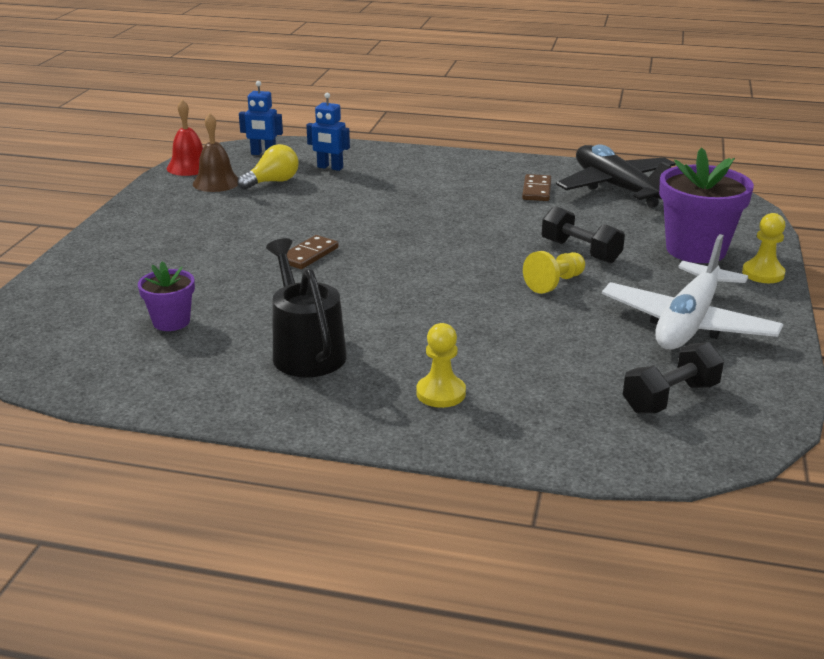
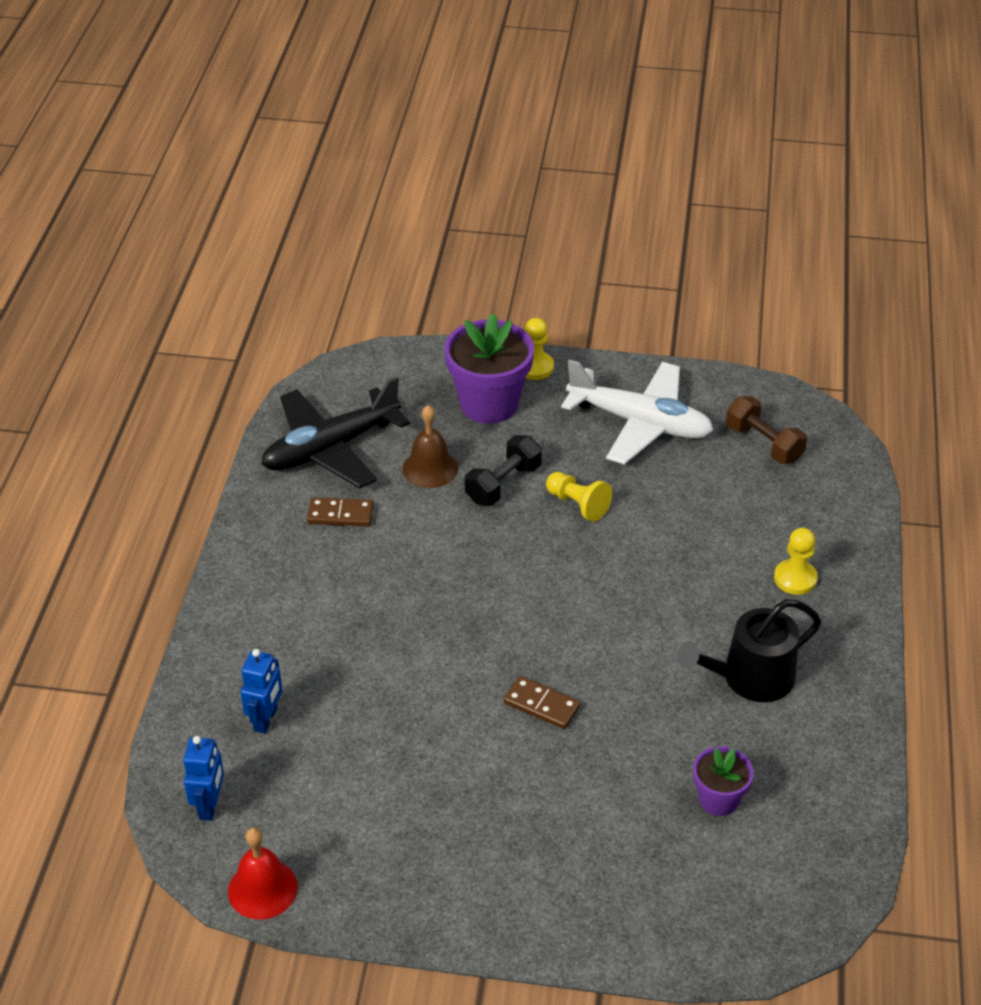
camera: 95 degrees left, 15 degrees up
(216, 182) = (323, 841): brown bell -> brown bell (430, 468)
(273, 182) = (320, 776): yellow light bulb -> none
(670, 398) = (763, 444): black dumbbell -> brown dumbbell

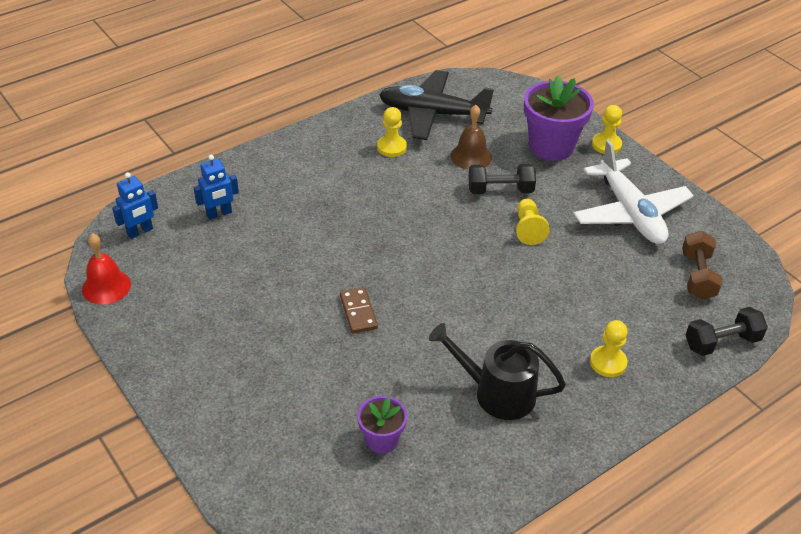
camera: 45 degrees right, 0 degrees up
(340, 514) = (391, 147): brown domino -> yellow pawn
(851, 491) = (722, 342): none -> black dumbbell

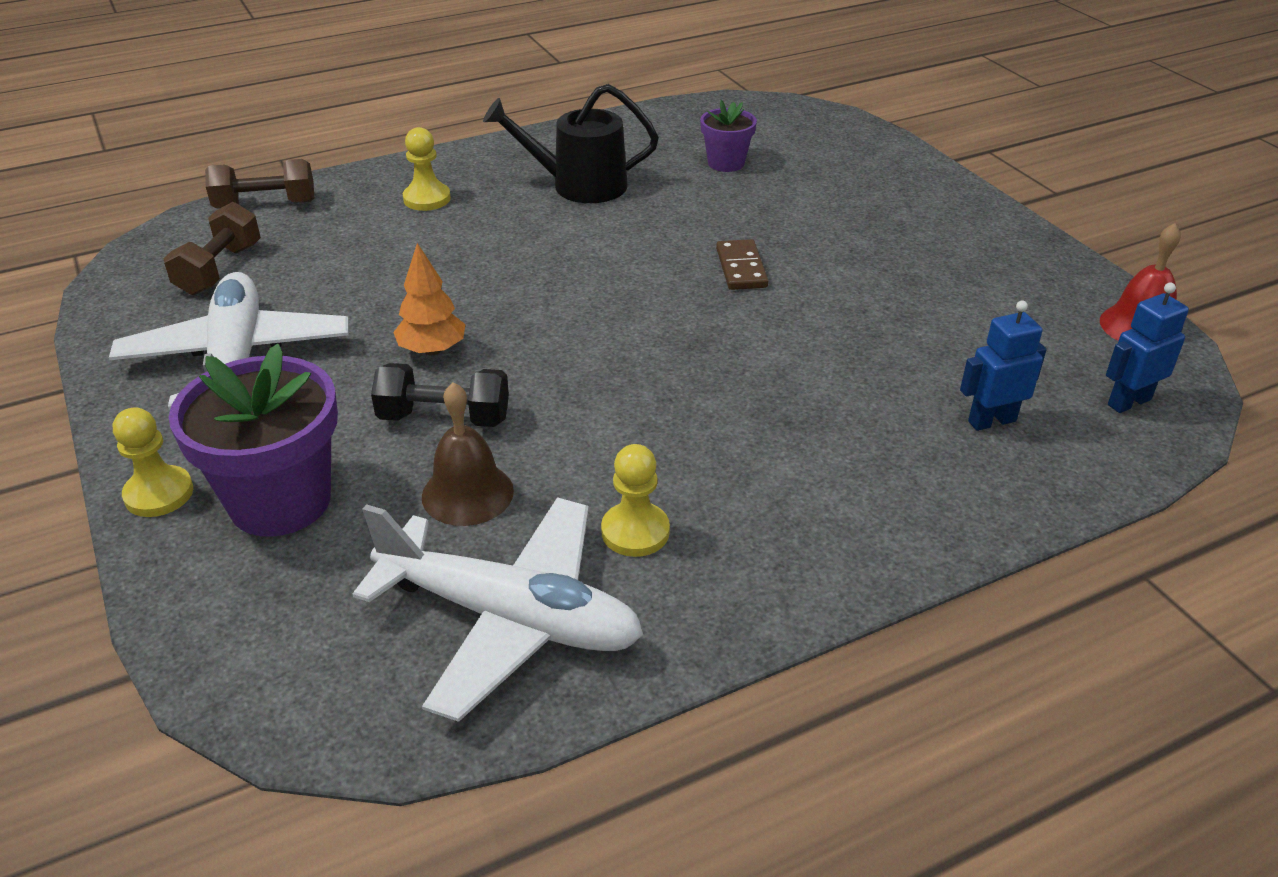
camera: 170 degrees left, 5 degrees down
(432, 114) = (510, 618): black plane -> white plane
(497, 393) = (579, 185): black watering can -> black watering can turned 150 degrees clockwise
(528, 229) = (432, 350): yellow pawn -> orange tree
(722, 342) = (265, 205): black dumbbell -> brown dumbbell

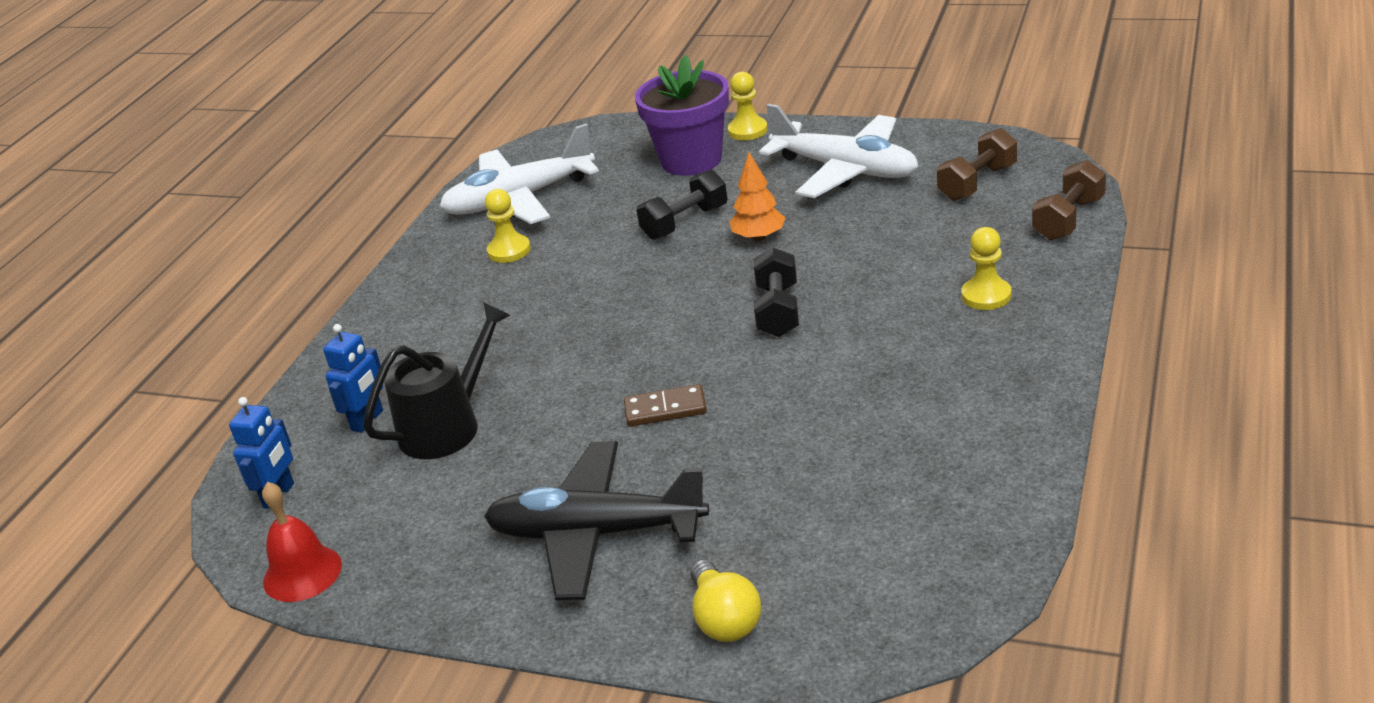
camera: 140 degrees right, 5 degrees down
(219, 269) = (977, 183): brown dumbbell -> brown dumbbell turned 75 degrees clockwise
(467, 493) = (613, 212): brown bell -> none
(549, 280) = (777, 311): none -> black dumbbell
(579, 185) = (911, 385): black watering can -> black watering can (447, 426)
(726, 163) = (844, 499): purple flower pot -> none
(741, 268) = (665, 409): brown domino -> brown domino turned 45 degrees counterclockwise
(873, 157) = (724, 619): none -> yellow light bulb
(893, 229) = (596, 534): none -> black plane

